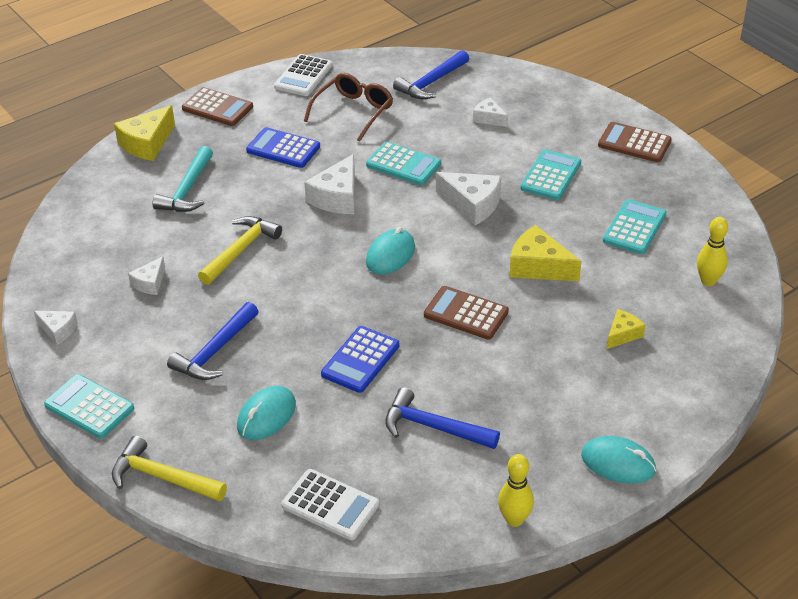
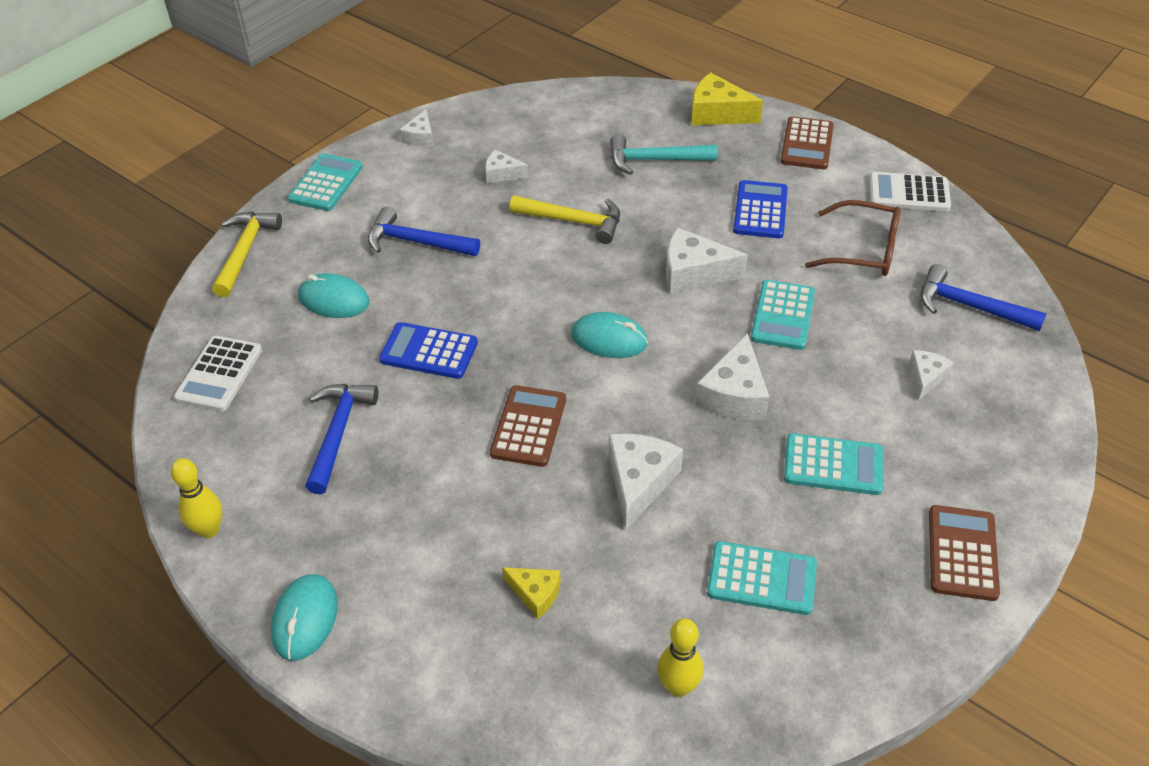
camera: 75 degrees right, 5 degrees up
(538, 266) = (639, 482): yellow cheese -> white cheese

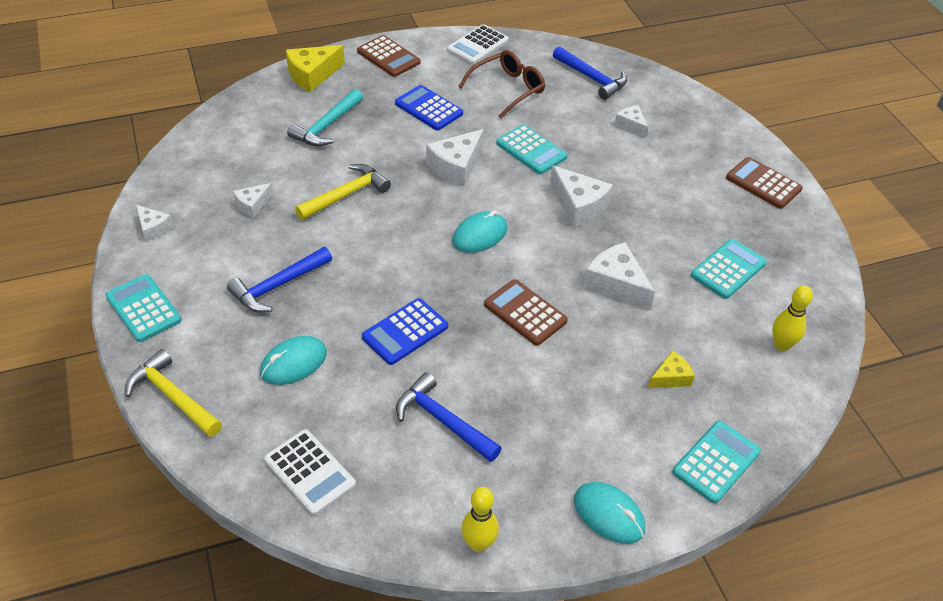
camera: 60 degrees left, 0 degrees up
(833, 465) = (667, 196): turquoise calculator -> turquoise calculator (716, 462)
(970, 306) = (592, 78): blue hammer -> blue hammer turned 105 degrees counterclockwise

